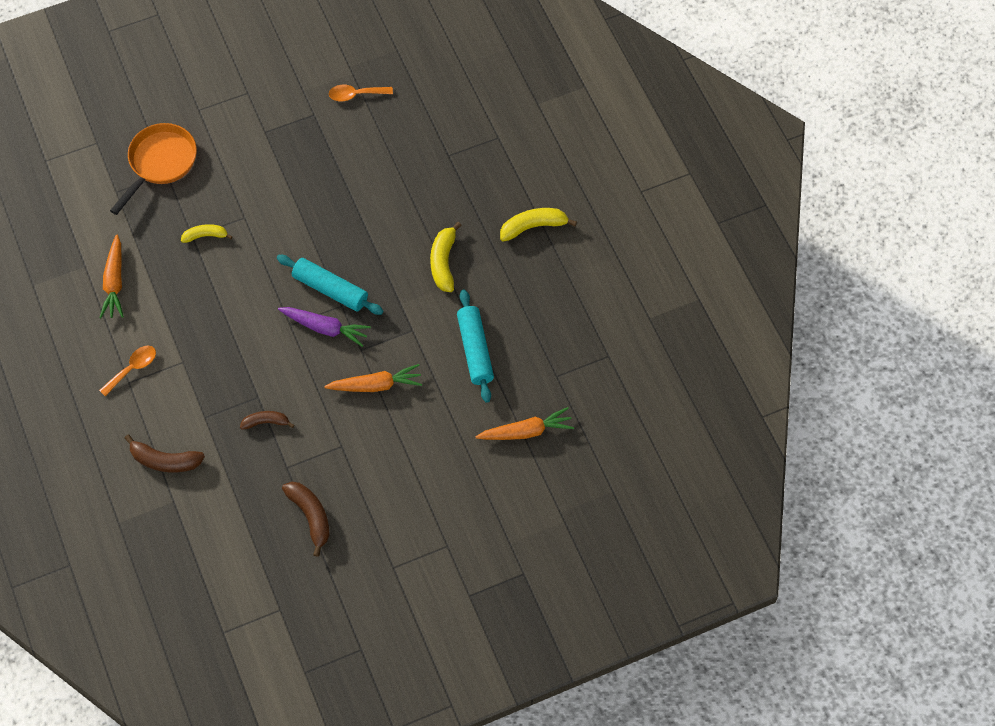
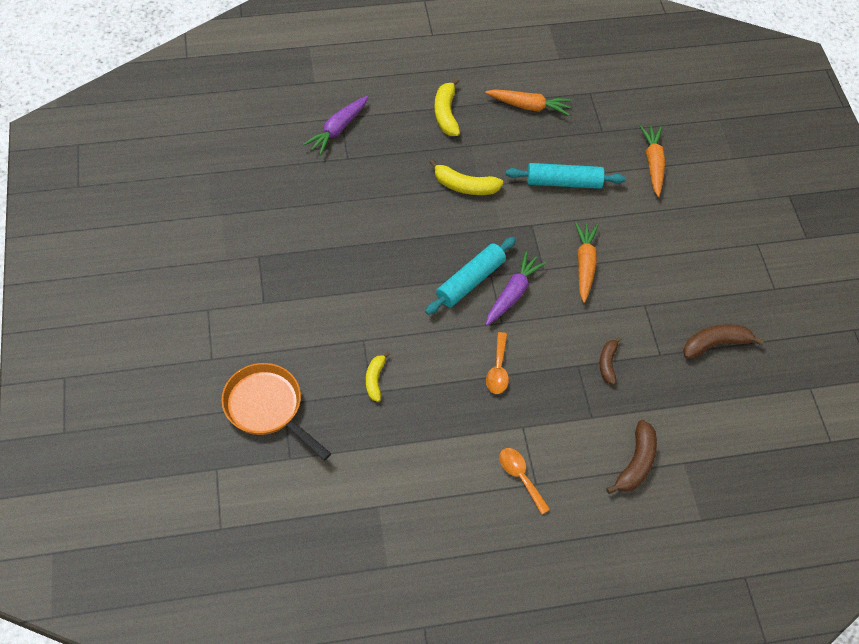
camera: 80 degrees left, 5 degrees down
(114, 282) = (408, 478): orange carrot -> orange carrot (529, 106)
(356, 95) = (249, 216): orange spoon -> orange spoon (498, 370)
(482, 138) = (338, 129): none -> purple carrot

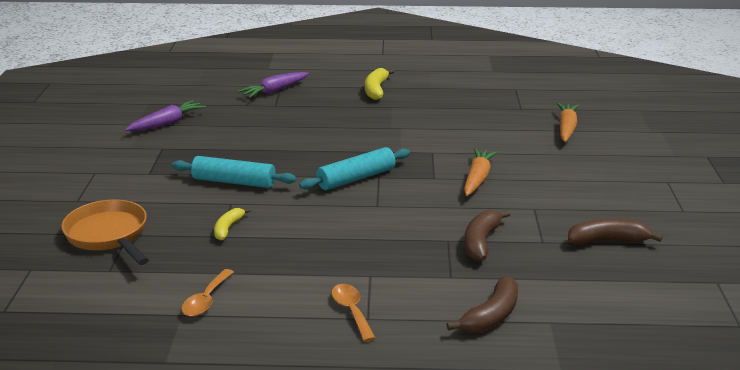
camera: 15 degrees right, 30 degrees down
(464, 186) = (376, 127): yellow banana -> none
(498, 370) = (359, 234): orange spoon -> orange spoon (206, 300)
(513, 293) = (396, 189): purple carrot -> purple carrot (167, 123)
(529, 106) = (454, 91): orange carrot -> none
(563, 182) = (473, 132): turquoise rolling pin -> turquoise rolling pin (234, 182)
(608, 363) = (481, 242): brown banana -> brown banana, size x1.53

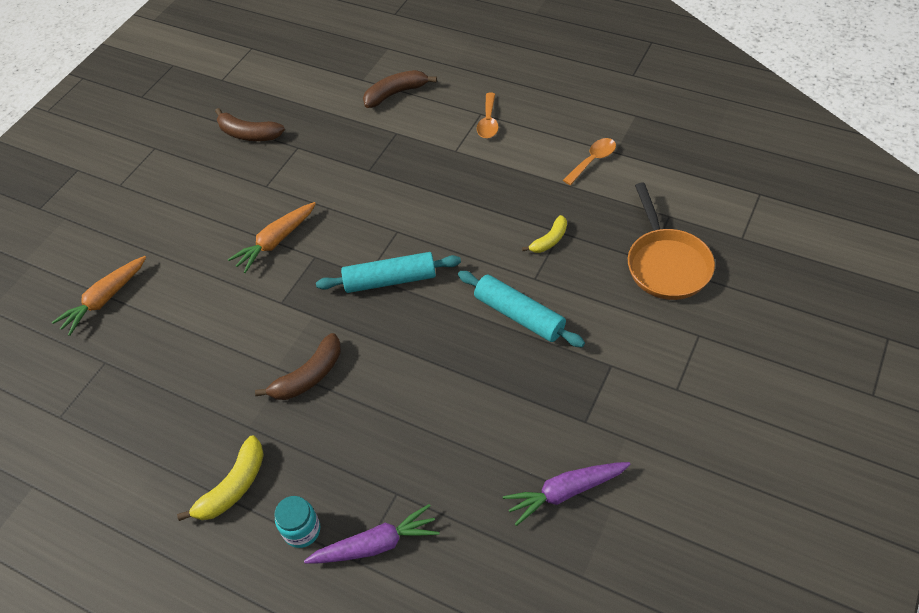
camera: 150 degrees left, 25 degrees up
(321, 87) = (302, 530): none -> turquoise jar
(481, 242) = (344, 160): brown banana -> brown banana (309, 376)

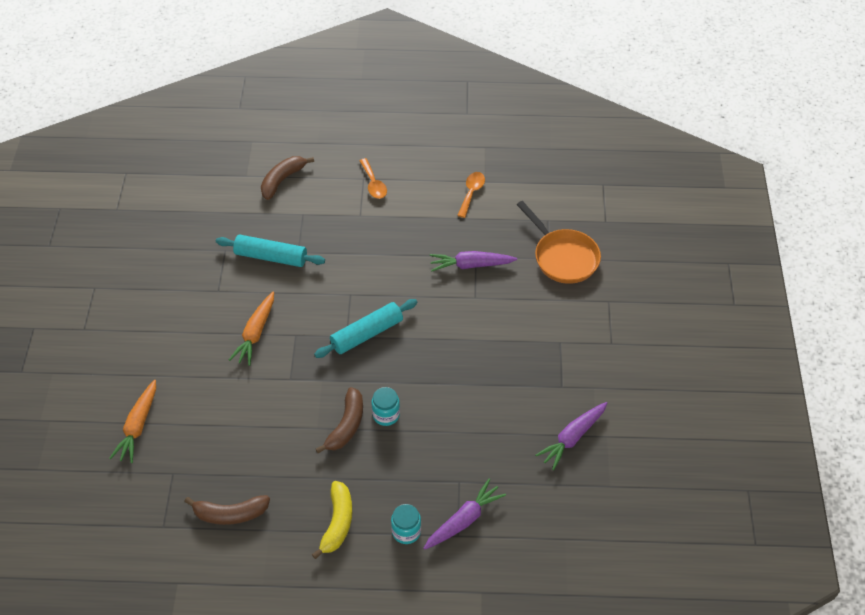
camera: 30 degrees left, 0 degrees up
(248, 134) = (174, 251): brown banana -> brown banana (230, 514)
(359, 379) = (386, 415): none -> turquoise jar
(519, 315) = (478, 328): turquoise rolling pin -> turquoise rolling pin (271, 257)
(549, 240) = (471, 265): yellow banana -> purple carrot

